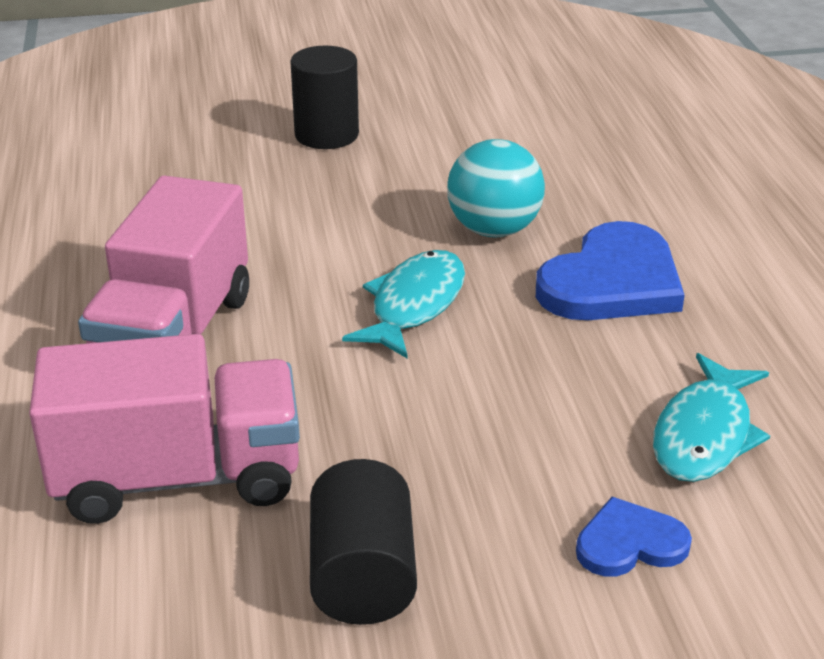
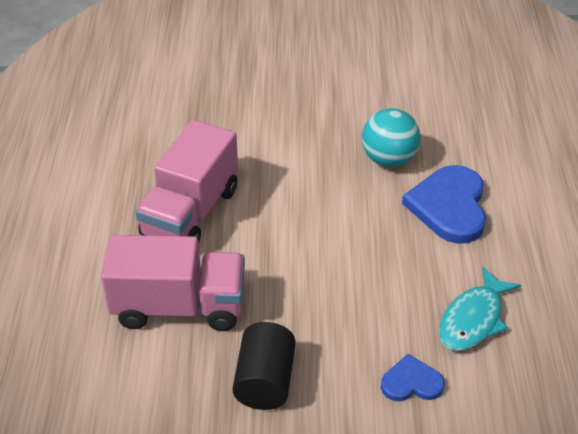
camera: 10 degrees right, 10 degrees up
(326, 135) = (303, 73): black cylinder -> none
(414, 305) = (329, 208): turquoise fish -> none
(612, 282) = (449, 206): blue heart -> blue heart turned 135 degrees clockwise

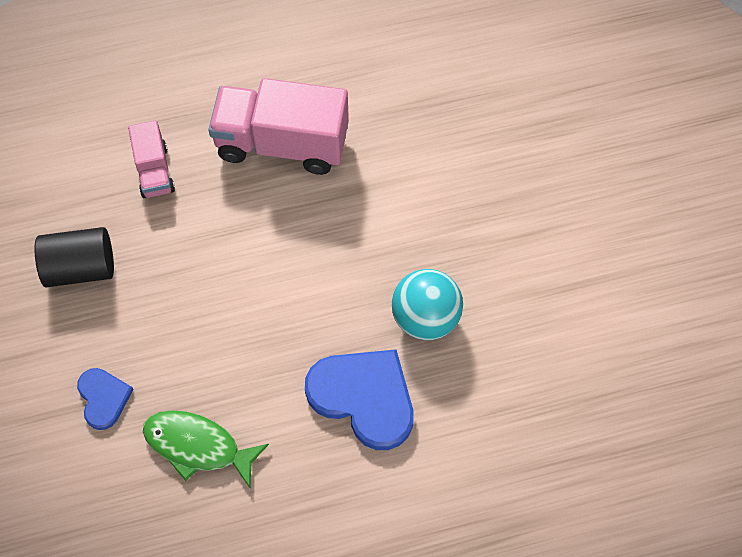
camera: 75 degrees right, 20 degrees up
(179, 306) = (154, 171): pink truck -> pink truck, size x0.52
(449, 206) = (364, 397): blue heart -> blue heart turned 45 degrees clockwise
(473, 319) = (198, 446): turquoise fish -> green fish

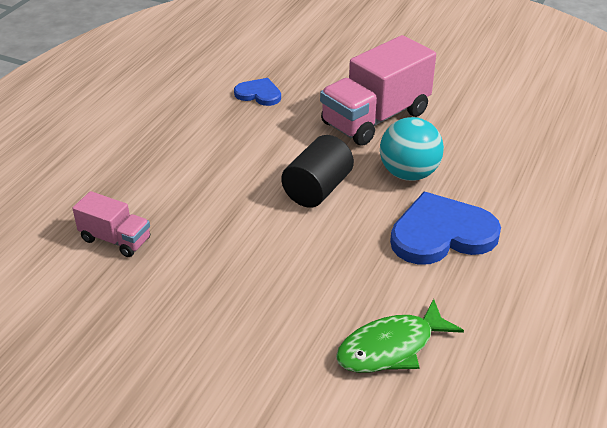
camera: 50 degrees left, 25 degrees down
(80, 268) = (141, 330): black cylinder -> black cylinder (317, 189)
(103, 398) = (281, 385): blue heart -> blue heart (259, 94)
(282, 144) = (187, 166): pink truck -> pink truck (375, 118)

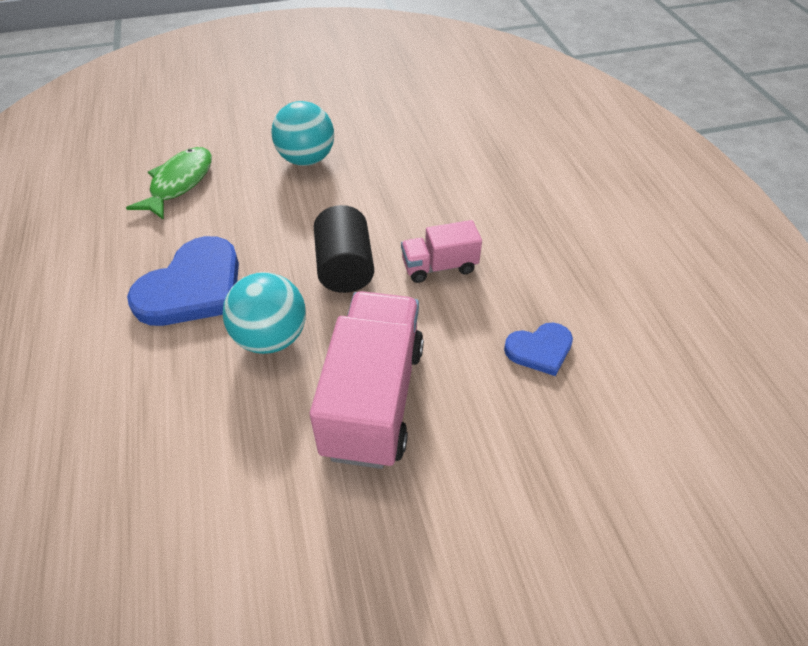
camera: 140 degrees right, 10 degrees up
(116, 239) = (445, 149): pink truck -> pink truck (439, 266)
(245, 302) = (306, 159): none -> turquoise ball

